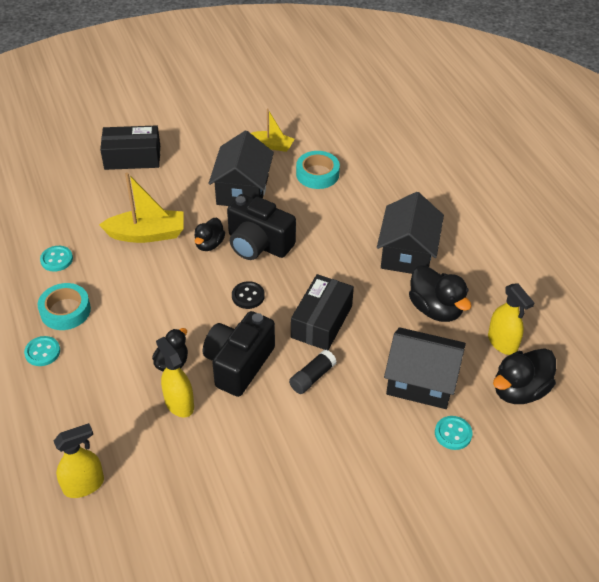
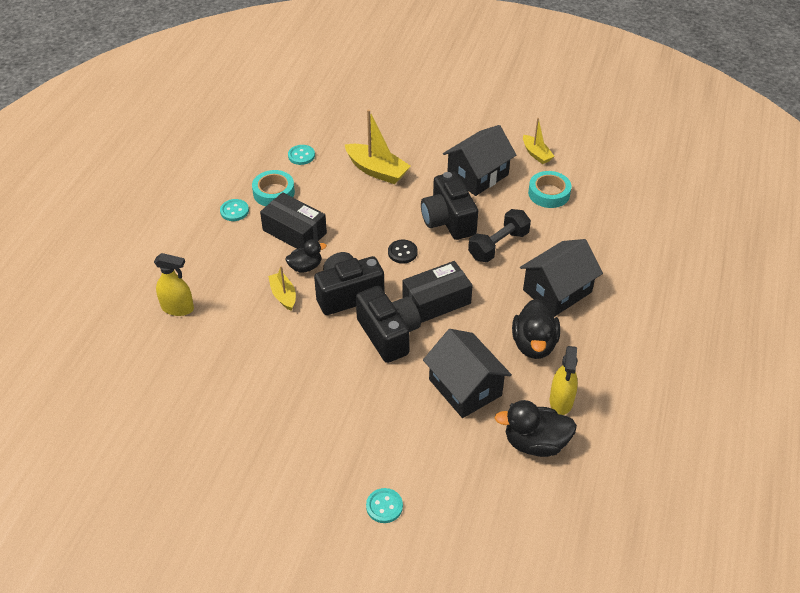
camera: 40 degrees right, 0 degrees up
(132, 157) = (422, 111): black box -> black box (294, 231)
(179, 403) = (283, 295): yellow spray bottle -> yellow boat
(209, 244) = (413, 201): black duck -> none
(312, 377) = (388, 334): black glue stick -> black camera
(322, 242) = (498, 245): none -> black dumbbell
(453, 433) = (448, 438): turquoise button -> turquoise button (384, 506)

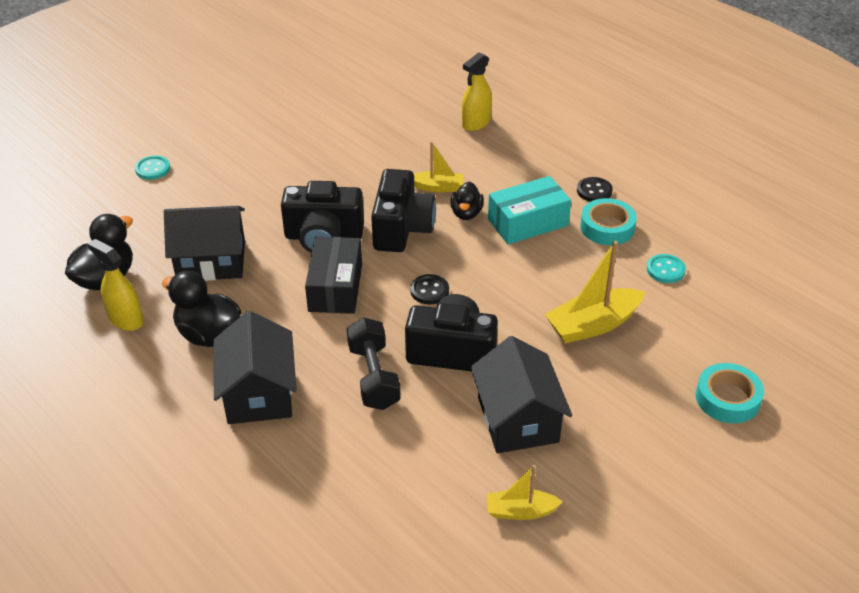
camera: 120 degrees right, 5 degrees down
(234, 211) = (594, 191): turquoise button -> black button
(294, 231) = (528, 222): black box -> turquoise box
(549, 193) = (427, 479): turquoise tape -> turquoise tape (727, 398)

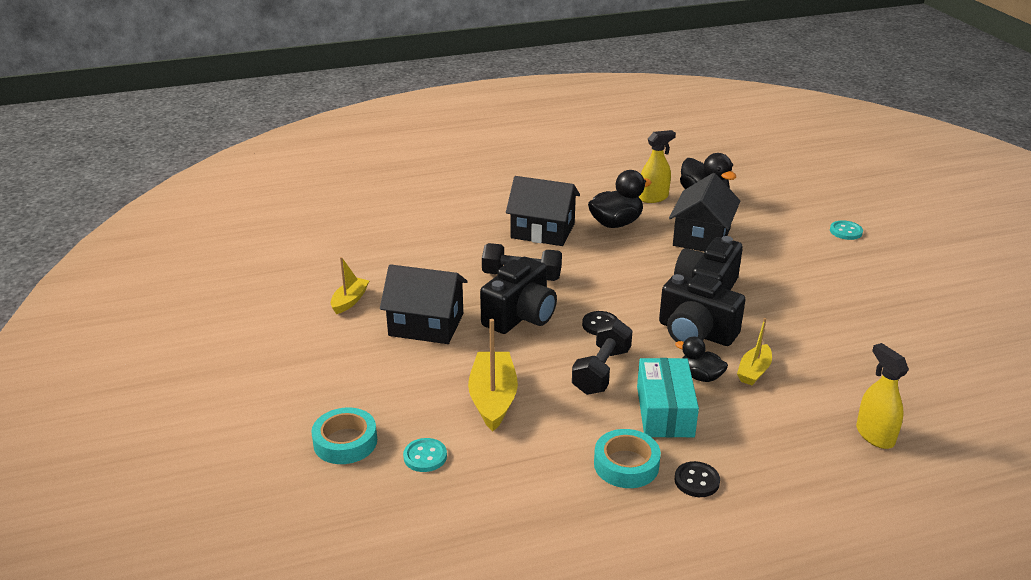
camera: 115 degrees right, 10 degrees down
(335, 287) = (634, 282): black box -> none
(501, 270) = (601, 371): none -> black dumbbell
(665, 270) = (532, 479): turquoise button -> turquoise button (425, 456)

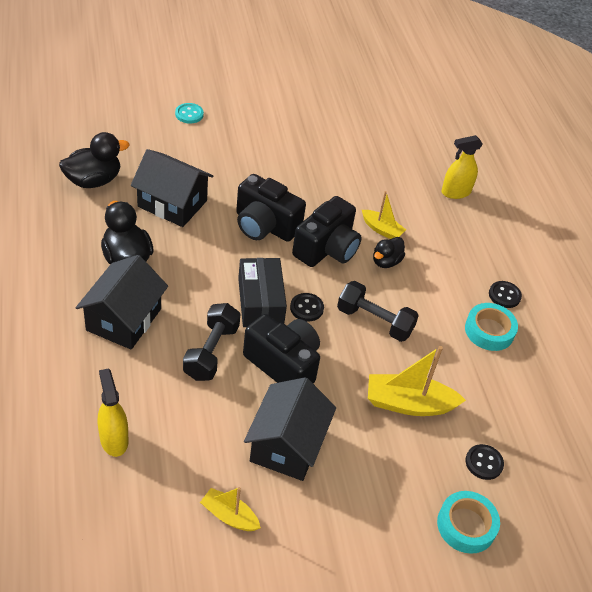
camera: 90 degrees left, 15 degrees up
(425, 456) = (484, 463): turquoise button -> black button
(595, 297) = (260, 302): none -> black box
(653, 198) = (82, 217): yellow spray bottle -> yellow spray bottle (114, 439)
(664, 411) = (428, 294): turquoise box -> none

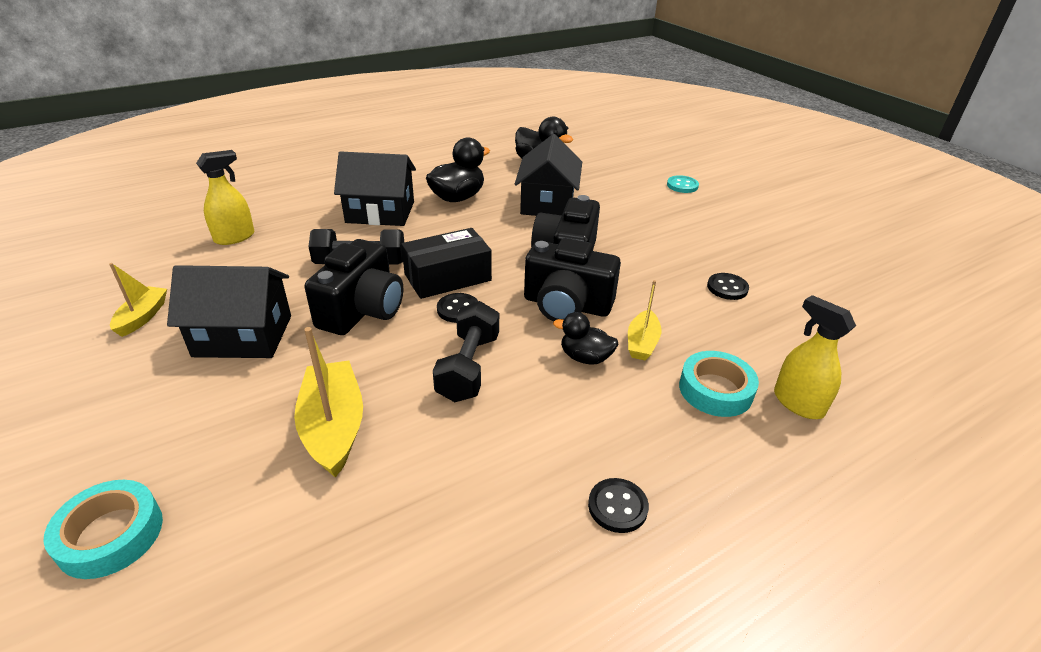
camera: 75 degrees right, 10 degrees down
(484, 463) = (235, 538): black button -> black button (727, 288)
(489, 331) = (522, 498): turquoise tape -> turquoise tape (715, 390)

